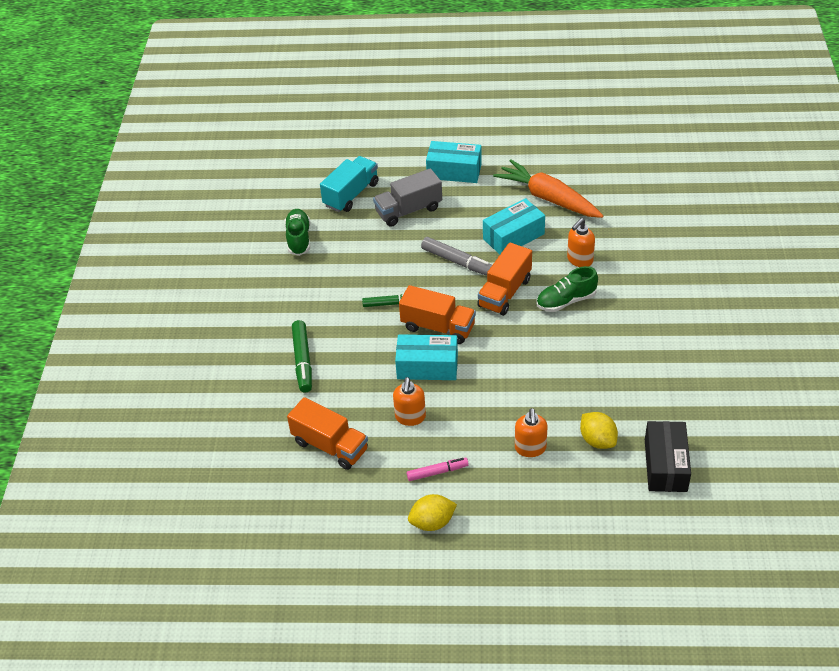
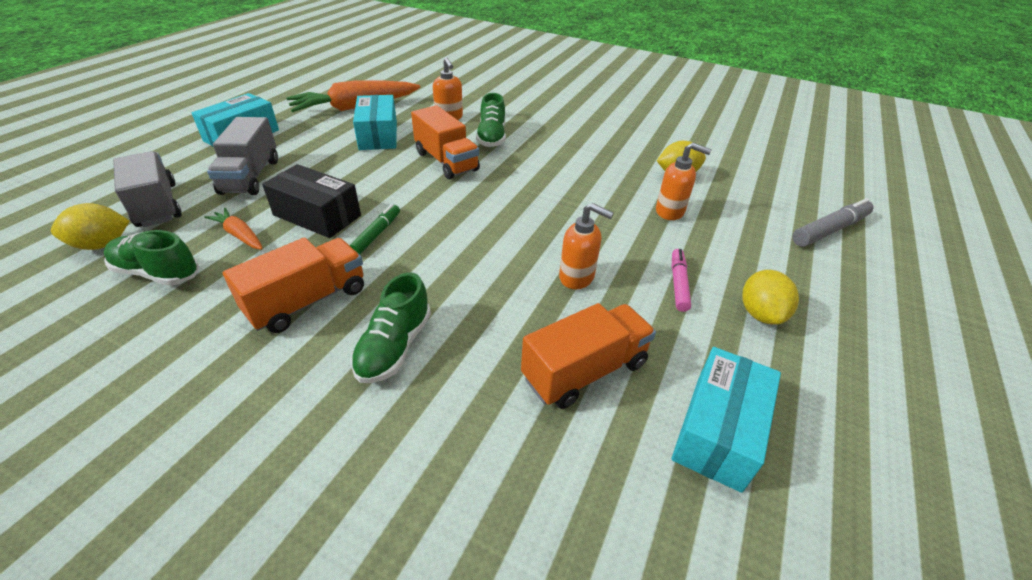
camera: 70 degrees left, 5 degrees down
(303, 361) = (394, 346): green marker -> green shoe
(305, 202) = (102, 245): none -> yellow lemon
(348, 246) = (239, 235): none -> orange carrot
(351, 194) = (157, 205): turquoise truck -> grey truck
(427, 366) = (505, 239): turquoise box -> turquoise box (718, 430)
(438, 327) = (451, 213): orange truck -> orange truck (307, 301)
(458, 262) = (371, 172): grey marker -> grey marker (829, 230)
(665, 465) = (721, 155): black box -> black box (317, 215)

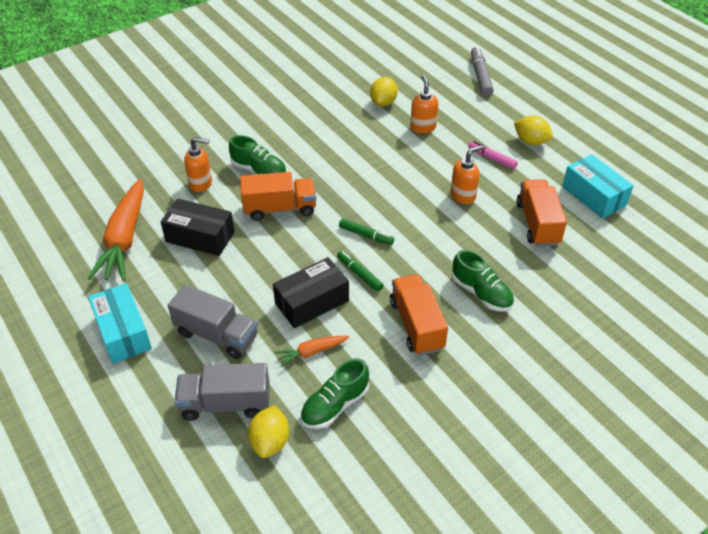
camera: 60 degrees left, 5 degrees up
(378, 135) = (200, 237): turquoise box -> black box
(444, 222) = (366, 235): none -> green marker
(670, 211) = (423, 127): orange soap dispenser -> orange soap dispenser turned 60 degrees counterclockwise

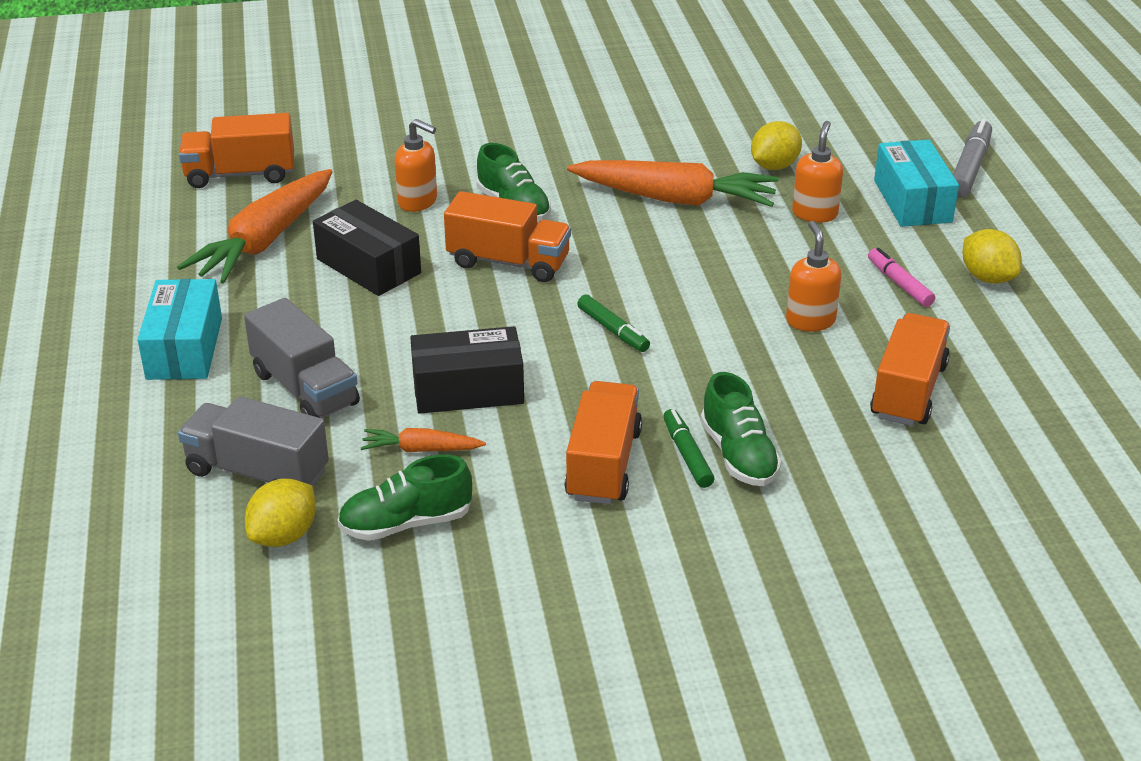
camera: 25 degrees right, 10 degrees down
(78, 196) = (240, 174): none -> orange truck
(345, 139) = (676, 199): none -> orange carrot
(359, 274) = (565, 376): green marker -> green marker (687, 455)
(463, 196) = (810, 321): orange soap dispenser -> orange soap dispenser turned 90 degrees counterclockwise
(593, 196) = (1040, 380): turquoise box -> turquoise box (912, 201)

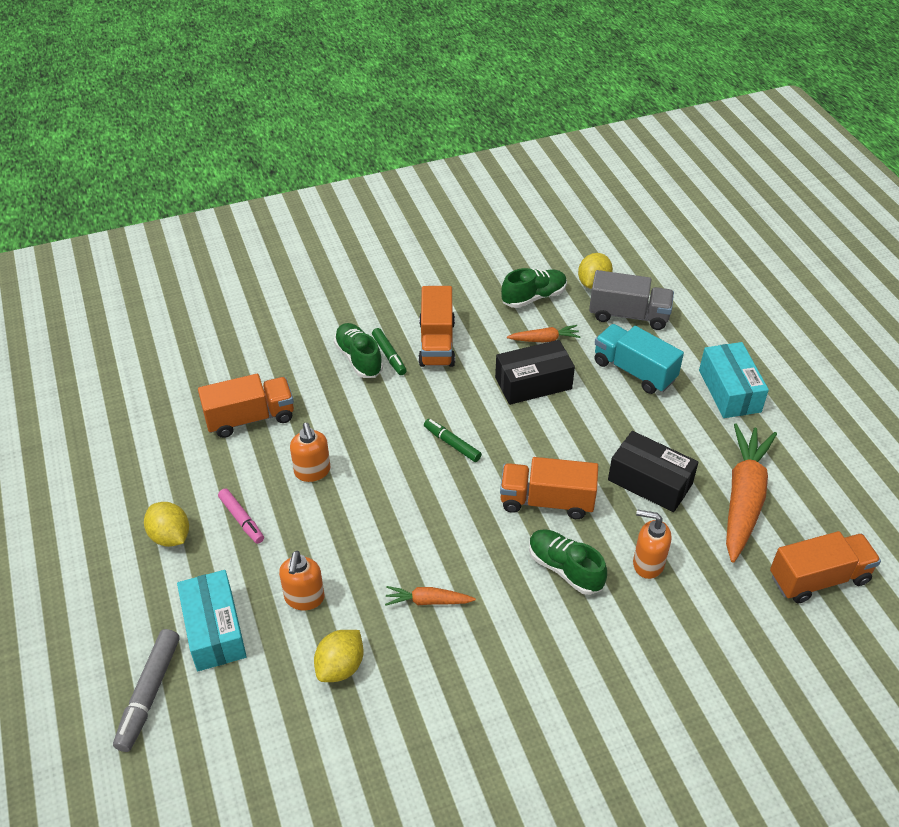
camera: 170 degrees right, 10 degrees up
(305, 389) = (634, 371): grey truck -> turquoise truck
(676, 199) = (427, 601): orange carrot -> orange carrot, size x0.48
(908, 391) = (250, 418): orange truck -> orange truck turned 120 degrees counterclockwise

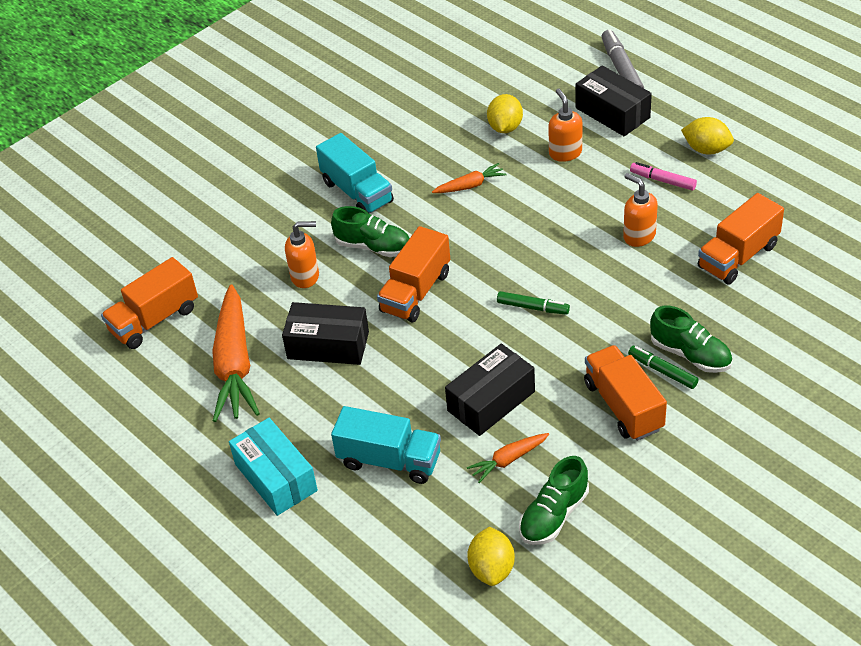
camera: 160 degrees right, 0 degrees up
(214, 630) = (612, 113): turquoise box -> black box
(546, 501) = (416, 292): orange truck -> orange truck turned 135 degrees clockwise
(552, 649) = (357, 192): none -> turquoise truck
(628, 315) = (426, 536): grey truck -> none

